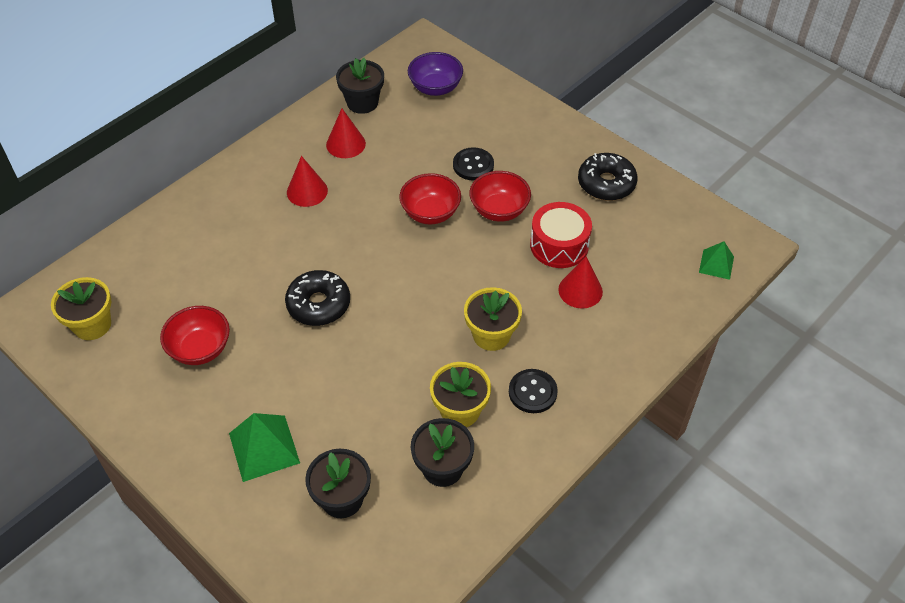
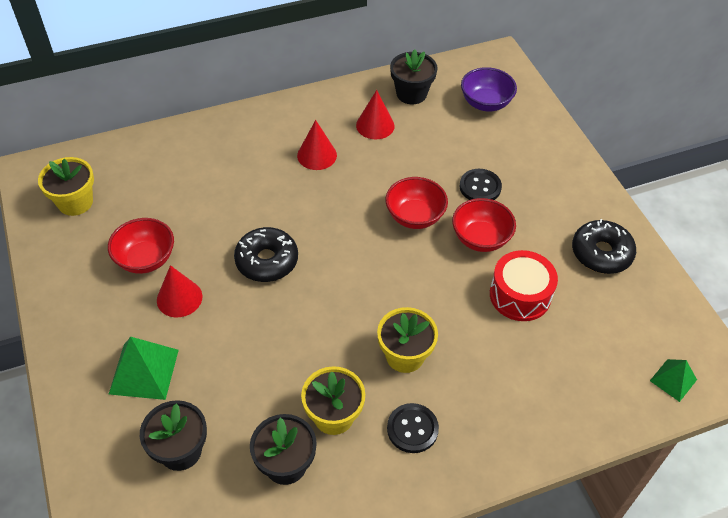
camera: 25 degrees right, 0 degrees up
(580, 290) = (516, 348): red cone -> red cone (179, 298)

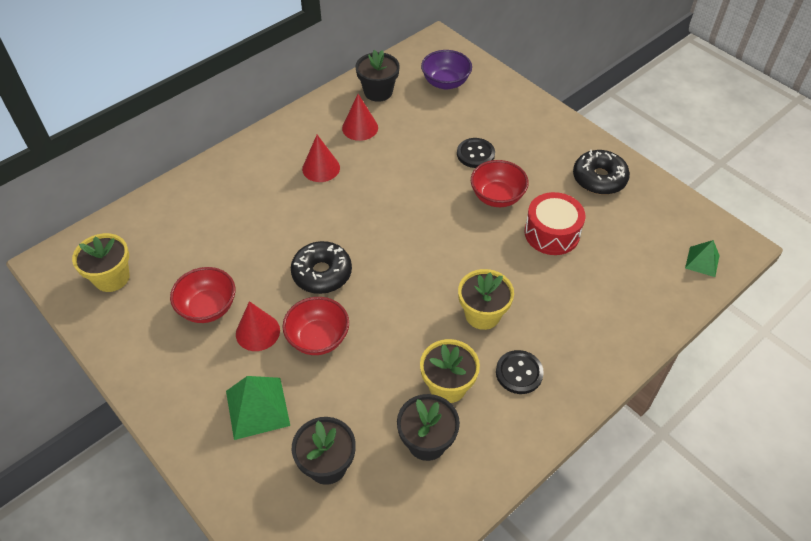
camera: 20 degrees left, 0 degrees up
(415, 216) = (433, 195): red bowl -> red bowl (318, 338)

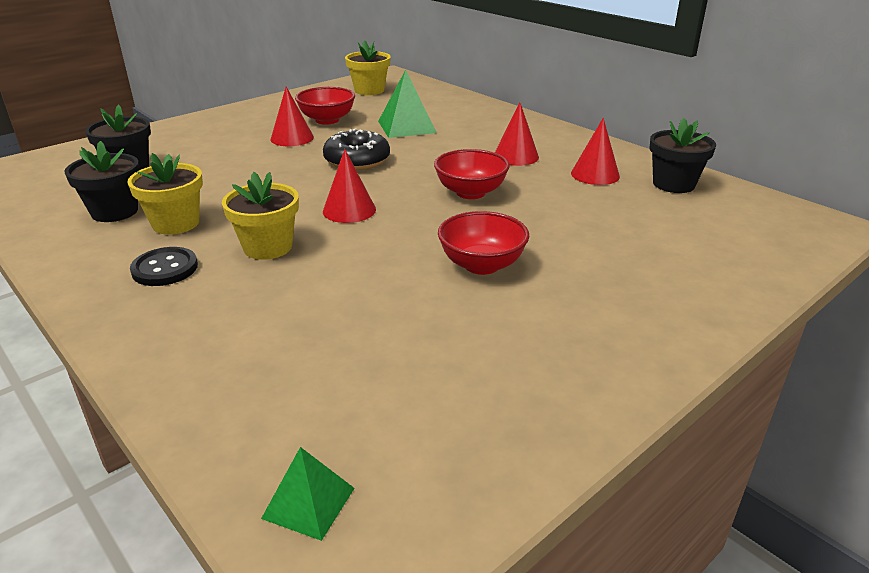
camera: 90 degrees right, 20 degrees down
(257, 408) = (208, 141): green pyramid -> green pyramid (407, 127)
(318, 338) = (273, 161): red bowl -> red bowl (470, 192)
(421, 271) = (349, 210): none -> red cone
(445, 82) = (728, 230): purple bowl -> none
(475, 154) = (571, 250): black button -> none
(552, 233) = (405, 310): red drum -> none
(599, 178) = (542, 373): black donut -> none

